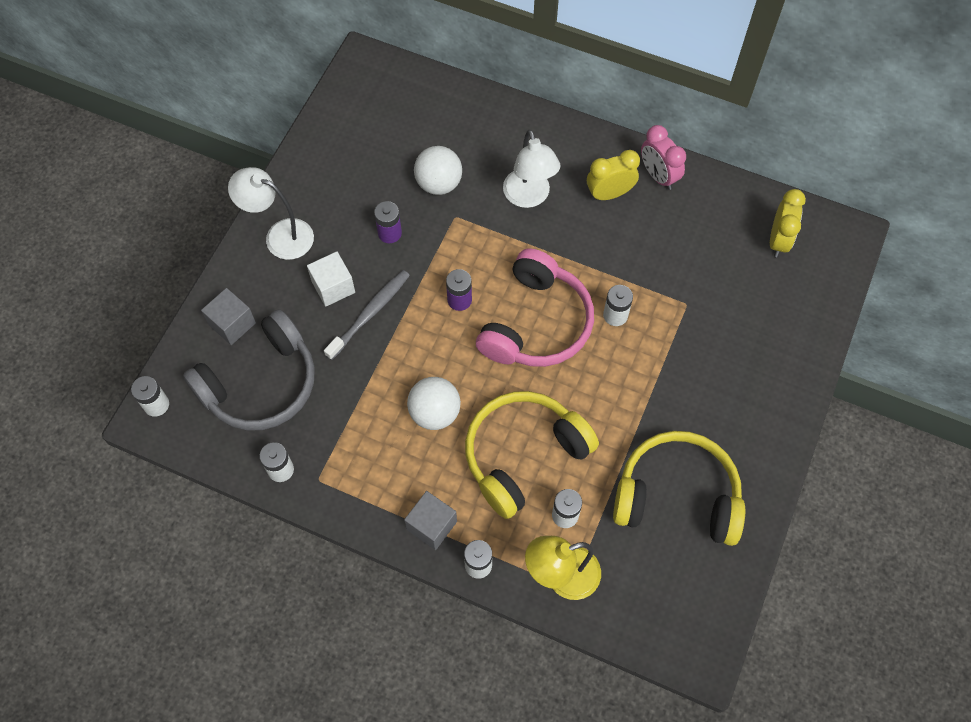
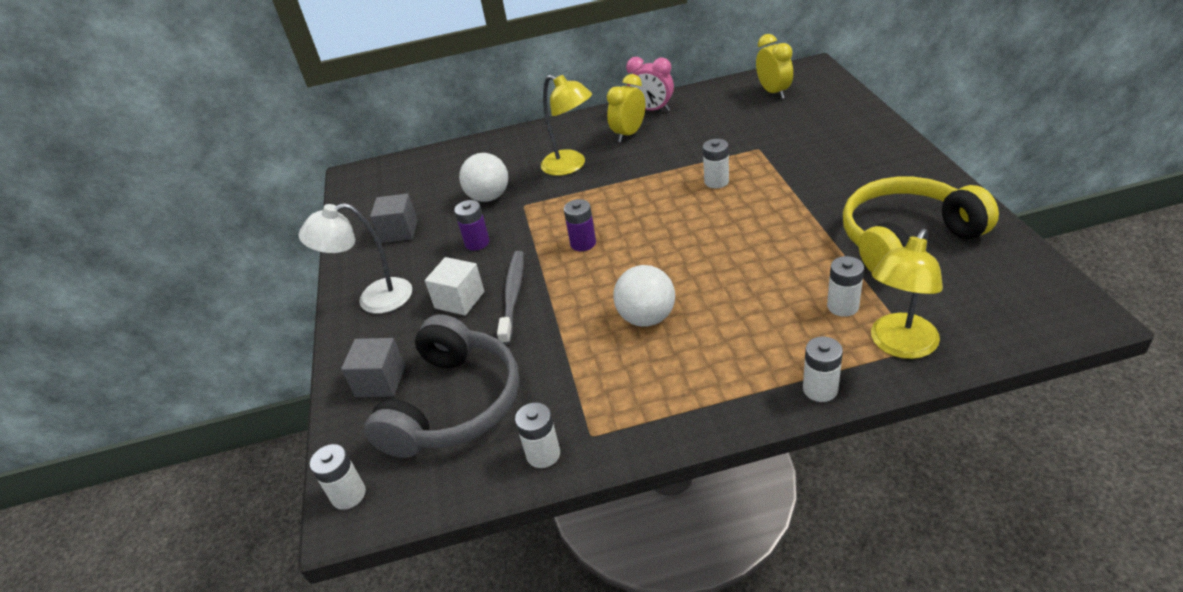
camera: 30 degrees left, 25 degrees down
(431, 525) = (741, 392): grey cube -> grey cube (399, 231)
(524, 455) = (757, 294): yellow headphones -> none
(529, 197) = (571, 166): white lamp -> yellow lamp
(536, 323) = (662, 219): pink headphones -> none

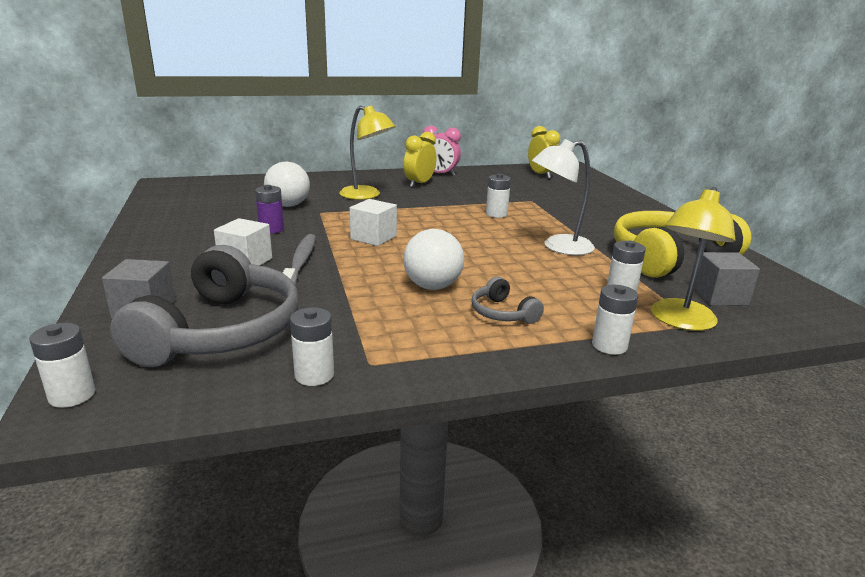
camera: 10 degrees left, 15 degrees down
(374, 299) = (157, 255): white lamp -> white lamp (558, 247)
(399, 231) = (197, 217): grey cube -> grey cube (719, 296)
(583, 243) = (373, 237): purple battery -> white cube
(716, 351) = (502, 313): none -> grey headphones

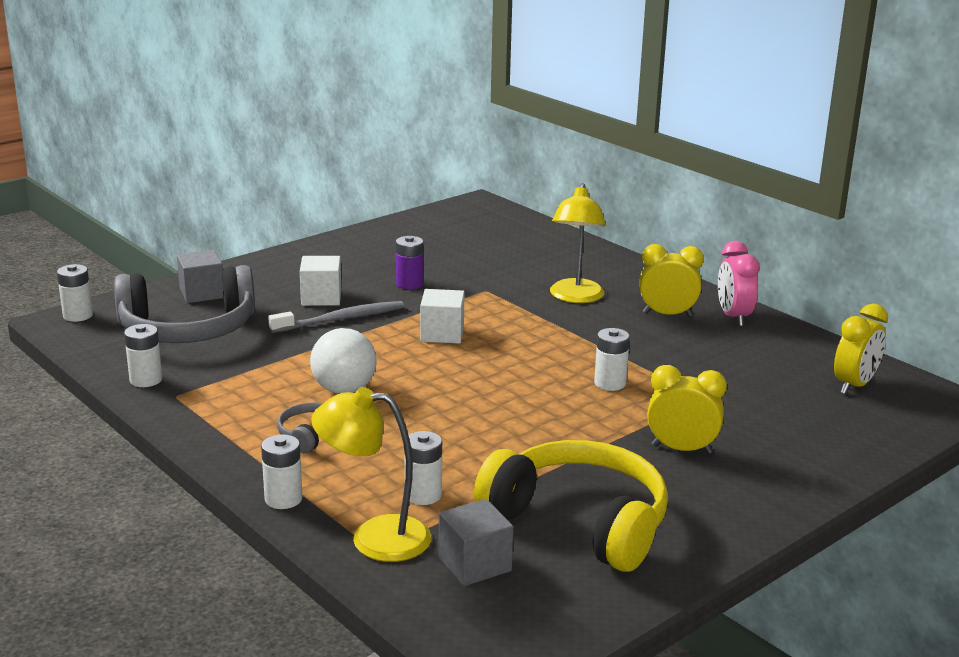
camera: 65 degrees right, 0 degrees up
(288, 205) = (487, 271): white ball -> none
(558, 247) = (533, 440): white lamp -> none
(590, 218) = (681, 449): none -> yellow clock

